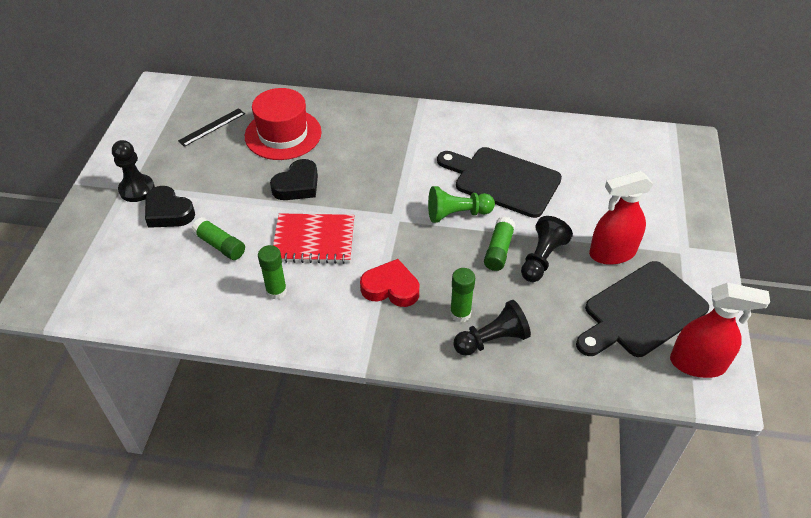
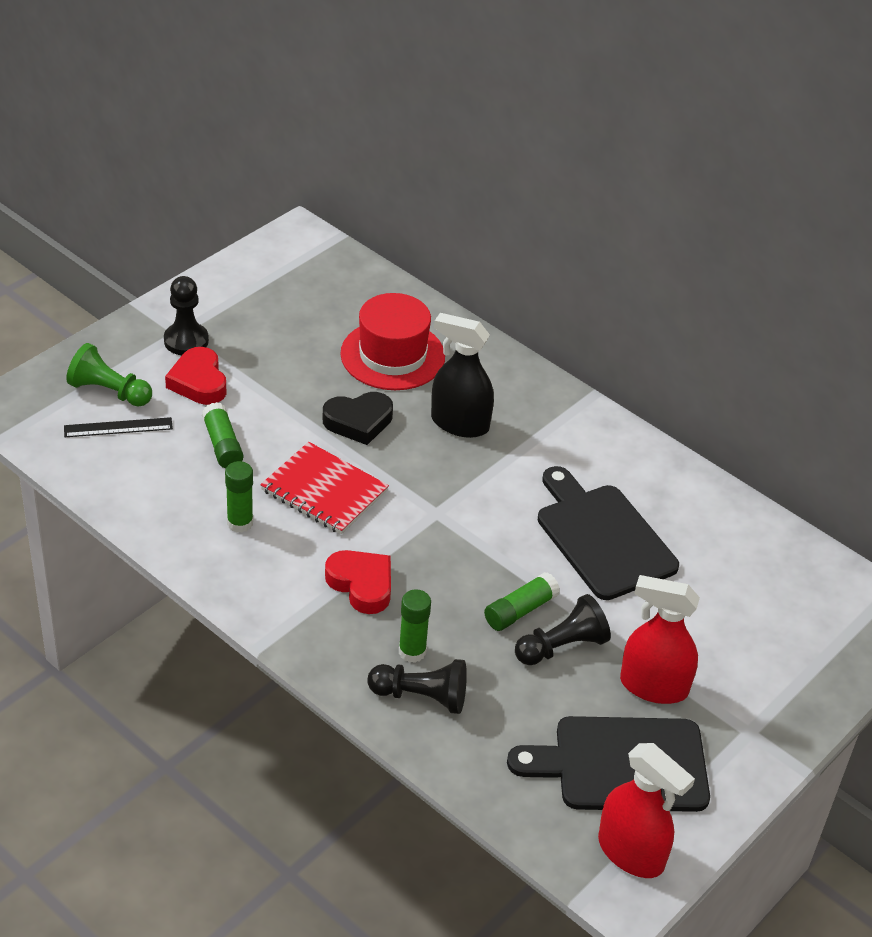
camera: 30 degrees right, 5 degrees down
(168, 212) = (199, 382): black heart -> red heart
(212, 127) = (320, 308): black ruler -> black ruler (118, 427)
(360, 155) = (459, 423): none -> black spray bottle
(457, 214) = (510, 546): green pawn -> green pawn (109, 391)

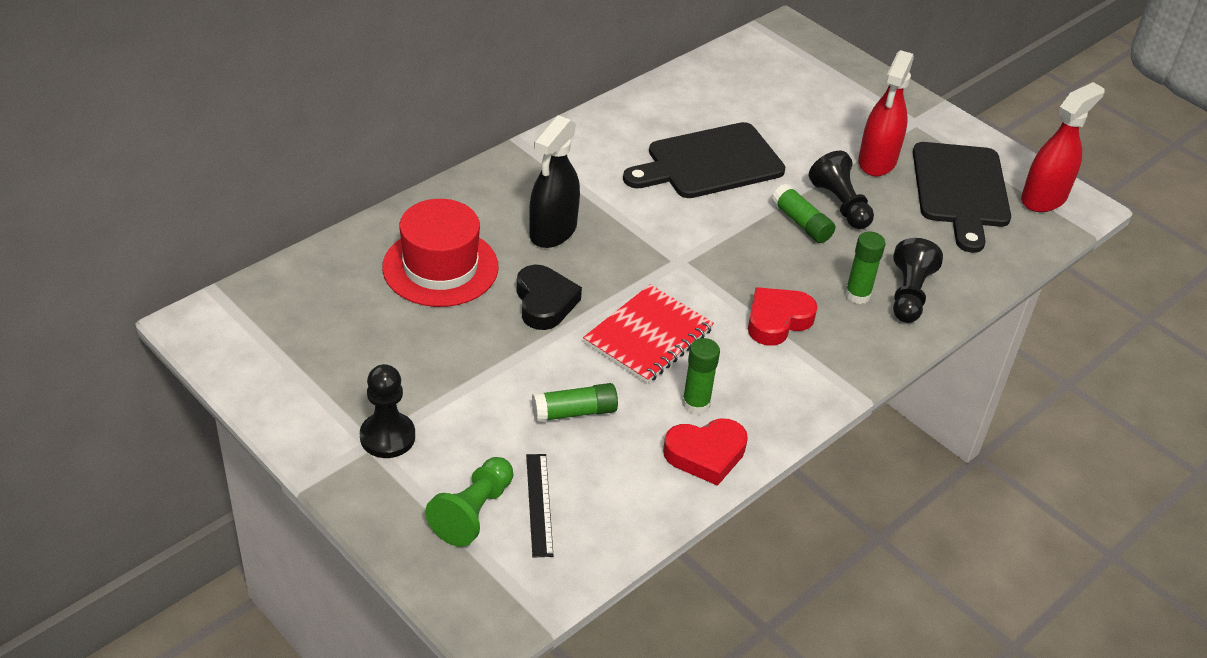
camera: 85 degrees left, 0 degrees up
(199, 382) = (465, 428): red heart -> red heart (706, 454)

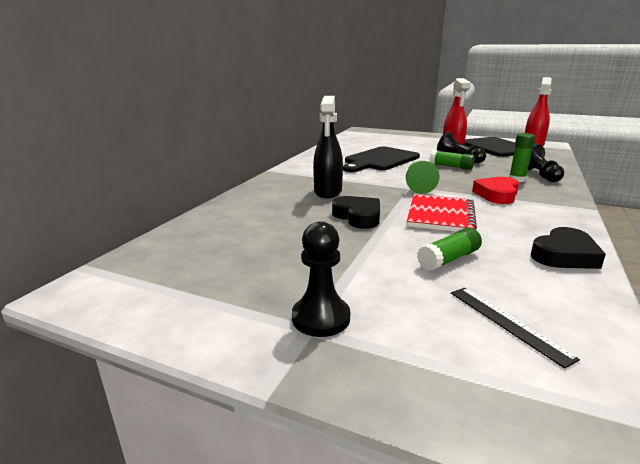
camera: 20 degrees left, 20 degrees down
(440, 267) = (271, 218): red hat -> none
(473, 512) = (463, 350): green pawn -> green pawn (418, 186)
(696, 404) = (515, 234): green glue stick -> none
(706, 454) = (564, 255): red heart -> black heart

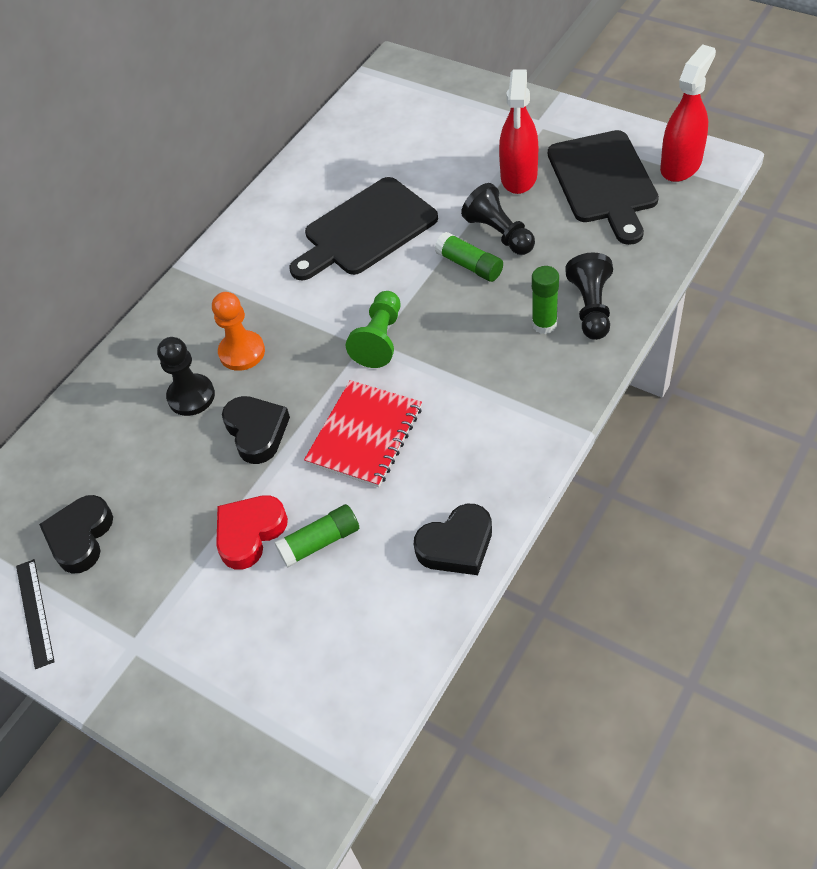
camera: 15 degrees right, 30 degrees up
(229, 266) = (80, 537): none -> black heart
(321, 318) = (150, 632): black pawn -> black pawn (191, 396)
(328, 192) = (242, 352): black spray bottle -> orange pawn
(497, 195) = (479, 377): red heart -> red heart (250, 533)
(507, 323) = (316, 655): black ruler -> black ruler (35, 612)

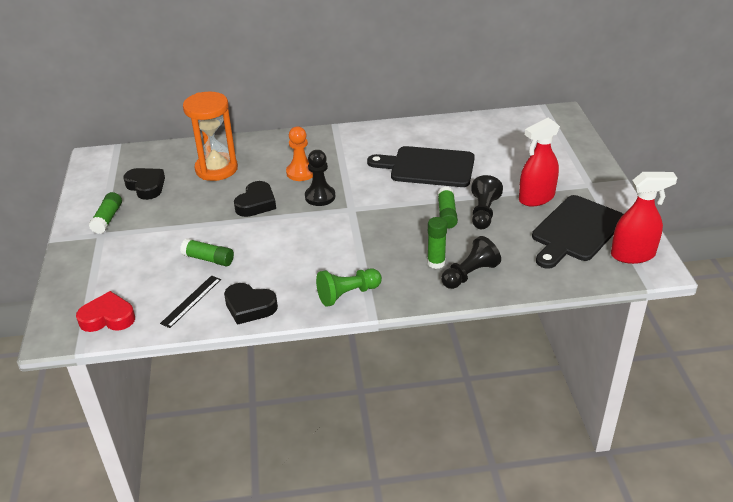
camera: 45 degrees right, 15 degrees down
(35, 612) = (95, 197): black ruler -> black ruler (191, 301)
(80, 537) = (146, 186): black heart -> black heart turned 75 degrees clockwise
(107, 621) = (107, 219): none -> green glue stick
(132, 436) = (216, 169): none -> orange hourglass
(191, 396) = (257, 172): black pawn -> black pawn (320, 197)
(250, 533) = (193, 234): red heart -> red heart (108, 317)
(365, 435) = (289, 239): red notebook -> none
(380, 339) = (358, 211): green pawn -> green pawn (347, 294)

